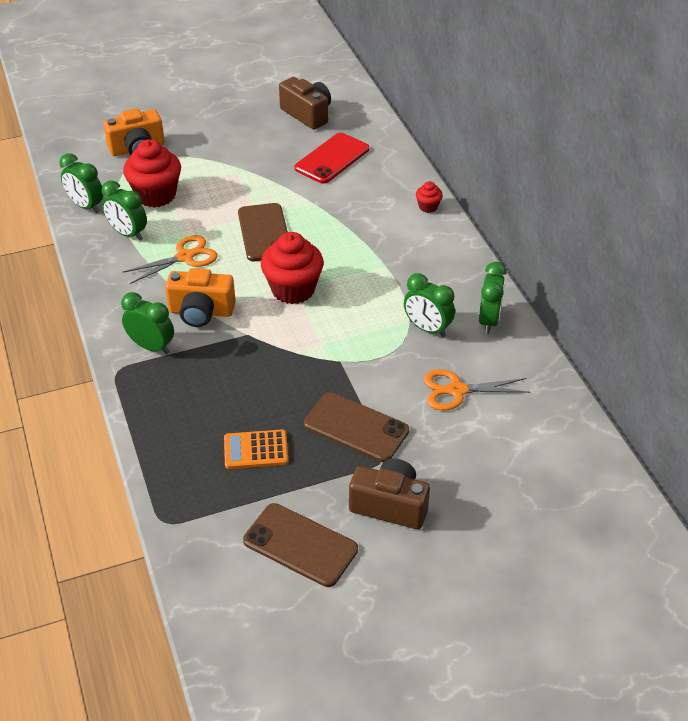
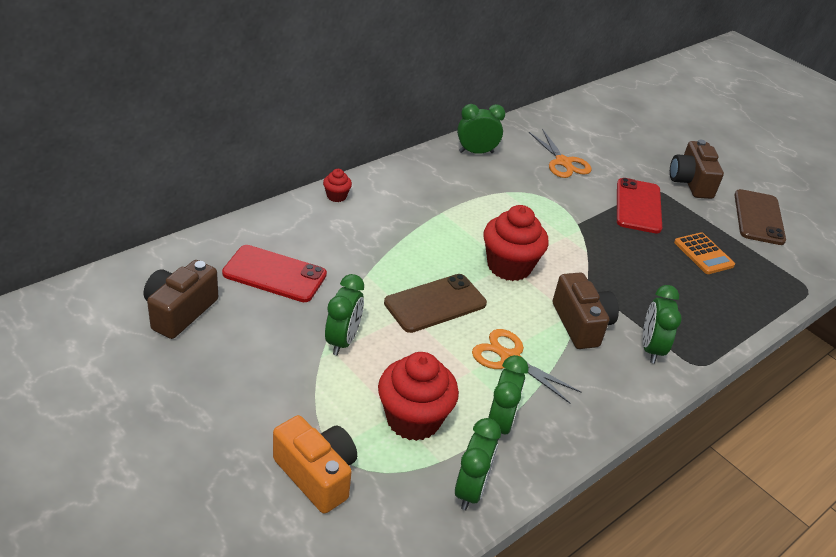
camera: 115 degrees left, 5 degrees down
(201, 312) = (581, 324): orange camera -> brown camera
(356, 427) = (638, 206): brown phone -> red phone
(427, 329) = (506, 182): green clock -> green clock (343, 340)

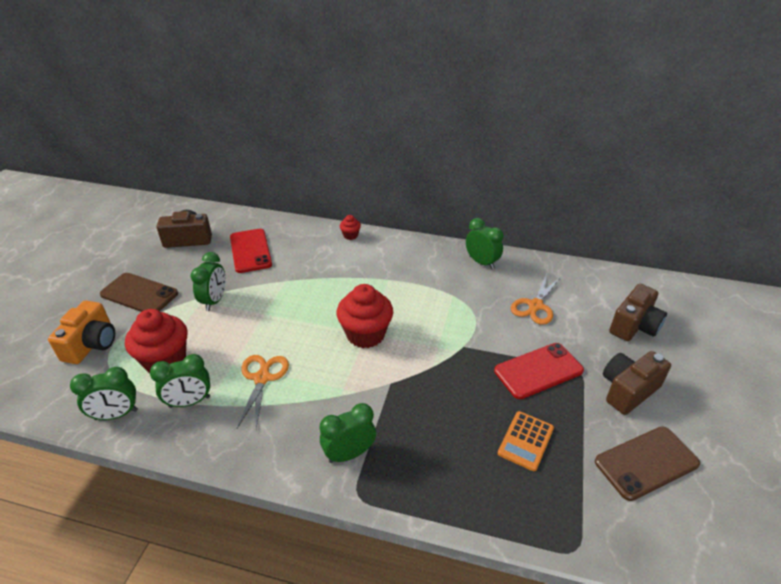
camera: 60 degrees right, 0 degrees up
(343, 340) = (214, 301): green clock -> green clock turned 60 degrees counterclockwise
(435, 303) = (287, 320): brown phone -> brown phone (139, 294)
(581, 324) = (338, 399): brown camera -> brown camera (634, 326)

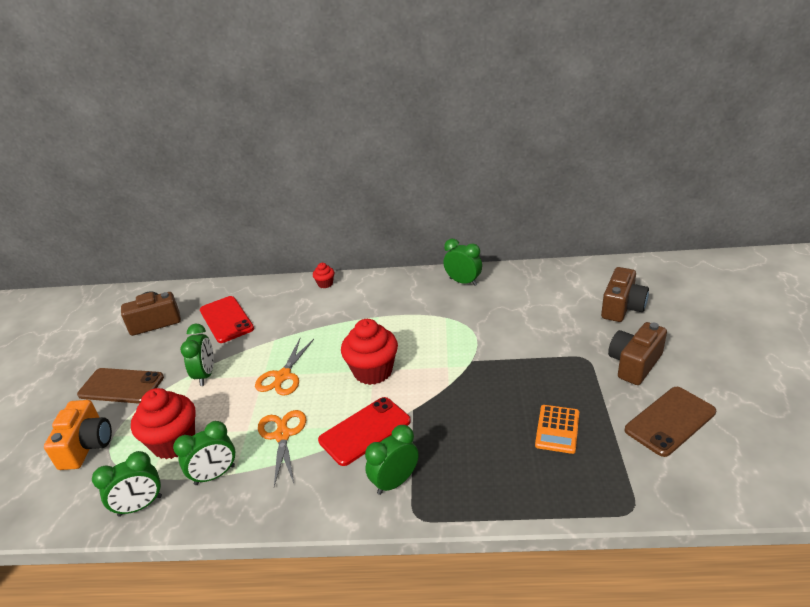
camera: 10 degrees left, 5 degrees down
(535, 306) = (527, 309): orange scissors -> orange scissors (283, 376)
(538, 371) = (549, 366): red phone -> red phone (365, 431)

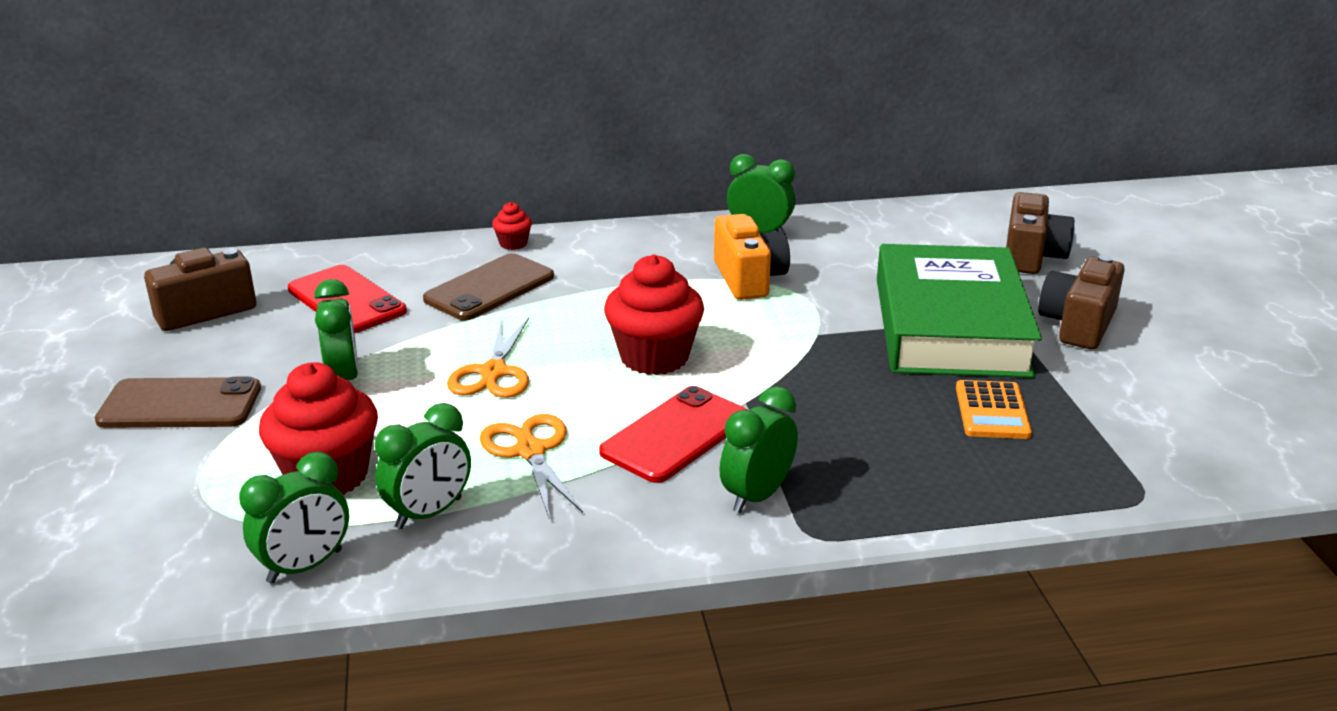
camera: 15 degrees left, 5 degrees down
(87, 446) = (152, 493): orange camera -> orange camera (748, 278)
(553, 360) = (950, 326): none -> green book
(670, 421) = (1157, 389): brown phone -> brown phone (489, 288)

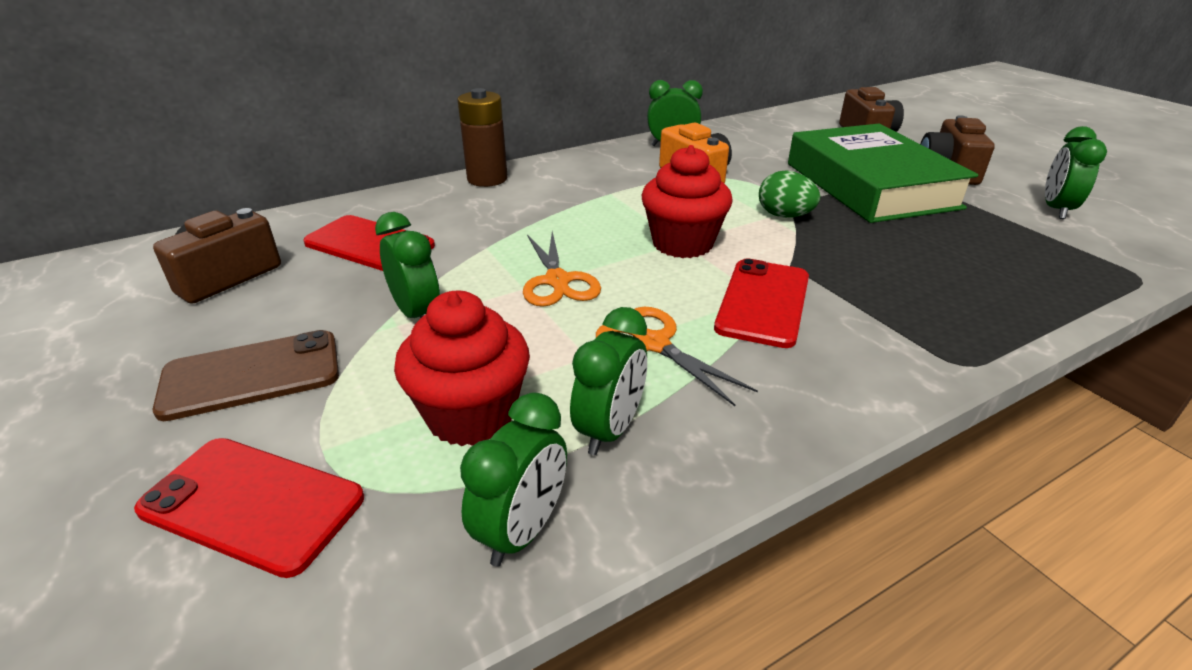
camera: 20 degrees left, 5 degrees up
(132, 501) = (253, 503): none -> red phone
(489, 288) = (495, 214): brown phone -> none
(513, 244) = (487, 179): red cupcake -> brown battery
(757, 496) = (882, 340): green clock -> green clock (1055, 209)
(800, 346) = (784, 216): none -> green egg
(992, 411) = (968, 237): orange calculator -> none

